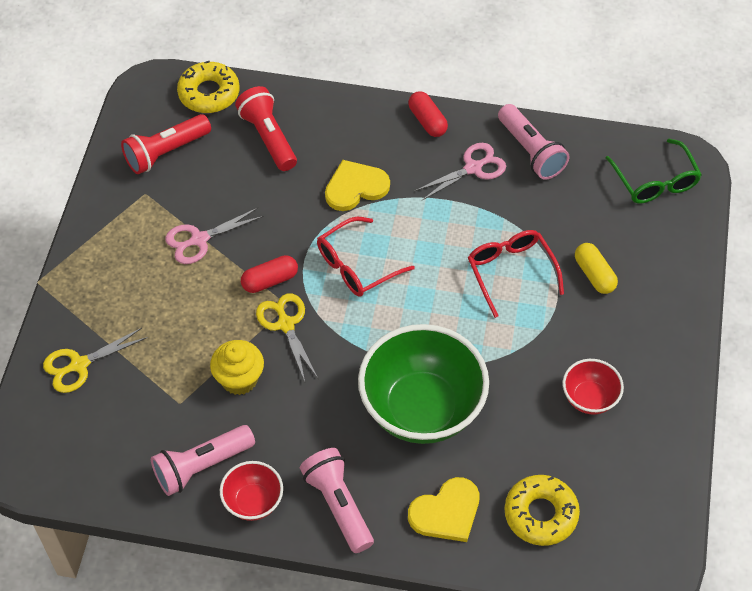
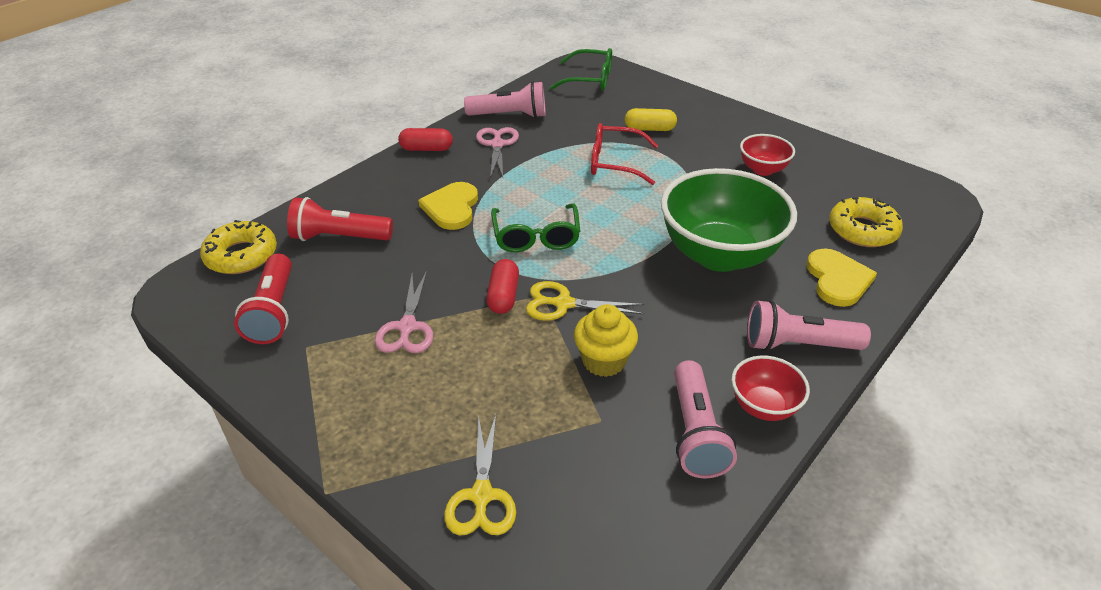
camera: 60 degrees left, 15 degrees down
(356, 265) = (536, 237): red glasses -> green glasses

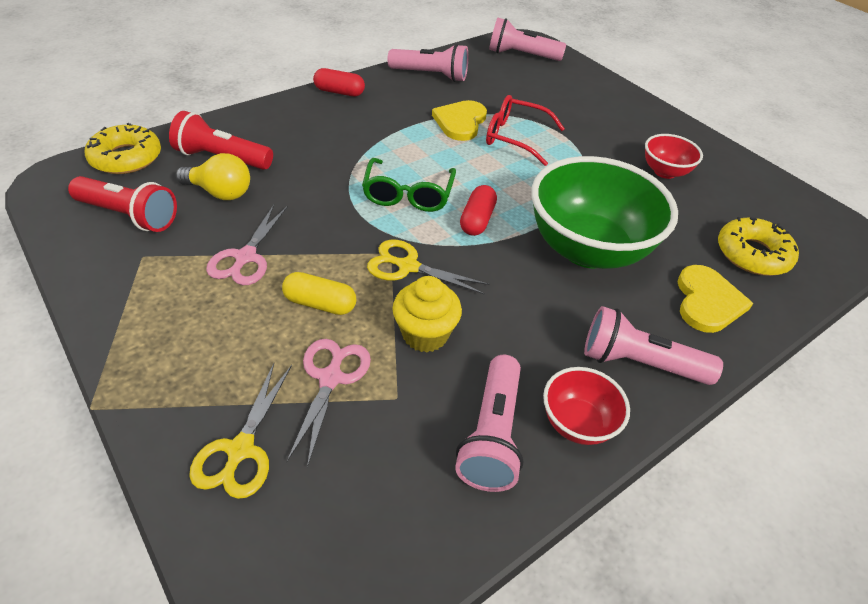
camera: 10 degrees right, 5 degrees up
(273, 311) = (129, 216): red flashlight -> red flashlight turned 75 degrees counterclockwise
(353, 271) = (220, 192): none -> yellow light bulb
(451, 208) = (339, 151): yellow heart -> yellow heart (460, 122)
(497, 144) = (407, 100): pink scissors -> pink scissors (331, 378)
(503, 296) = (351, 246): red capsule -> red capsule (477, 220)
(589, 79) = (521, 55): green glasses -> pink flashlight
(649, 129) = (562, 111): yellow capsule -> yellow capsule (320, 303)

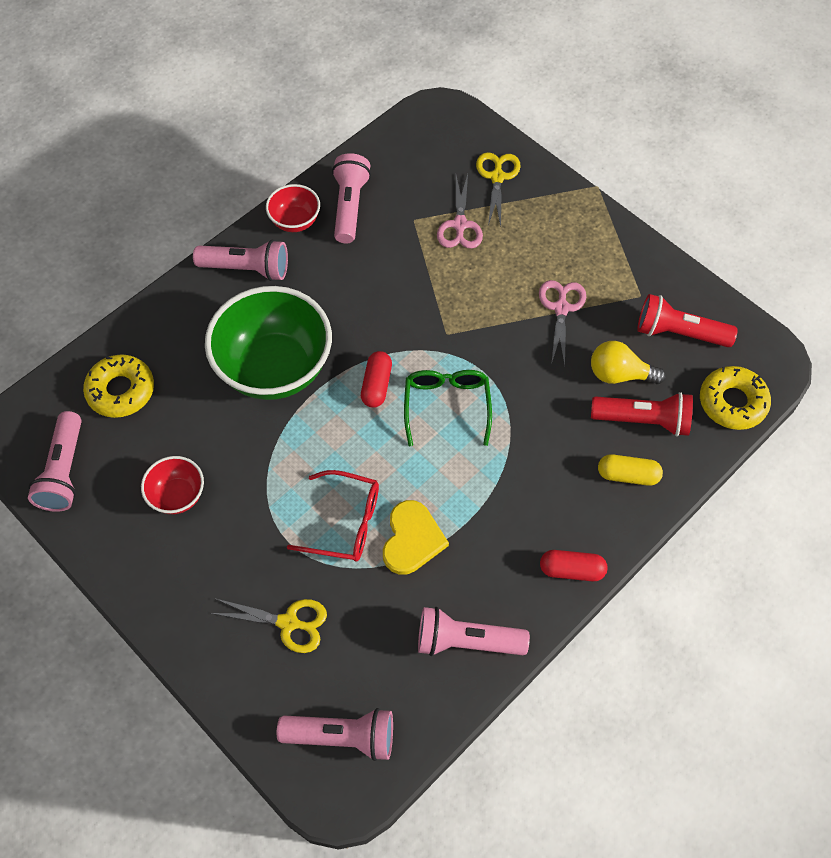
camera: 175 degrees right, 15 degrees up
(320, 303) = (487, 277): yellow capsule -> yellow capsule (627, 475)
(408, 266) = (428, 322): yellow scissors -> yellow scissors (288, 623)
(425, 334) = (403, 265): yellow cupcake -> none
(707, 301) = (179, 331): yellow heart -> none
(778, 201) = (64, 471): none -> pink flashlight

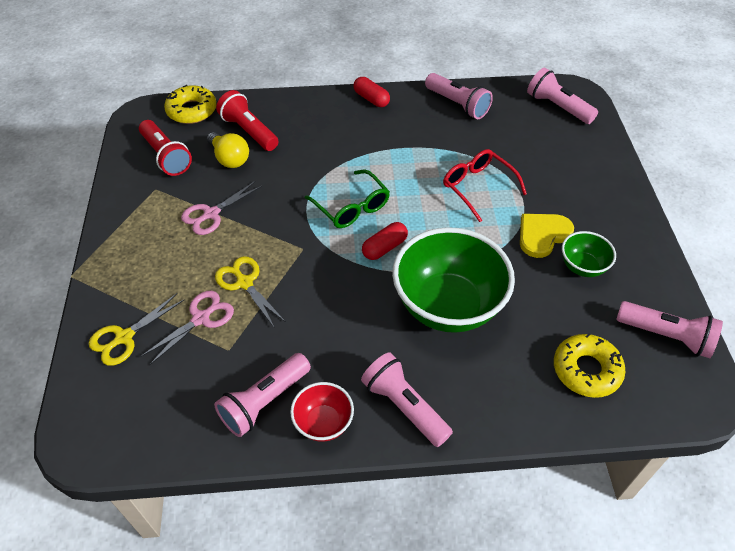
camera: 140 degrees left, 10 degrees down
(64, 471) = (666, 336): pink flashlight -> pink flashlight turned 75 degrees clockwise
(178, 496) = (582, 266): red bowl -> green bowl
(288, 623) = (552, 163): yellow scissors -> yellow scissors (244, 283)
(412, 539) = (444, 157): yellow heart -> yellow heart (542, 235)
(447, 406) = (351, 207): green glasses -> green glasses turned 75 degrees counterclockwise
(627, 475) = (291, 115): yellow capsule -> none

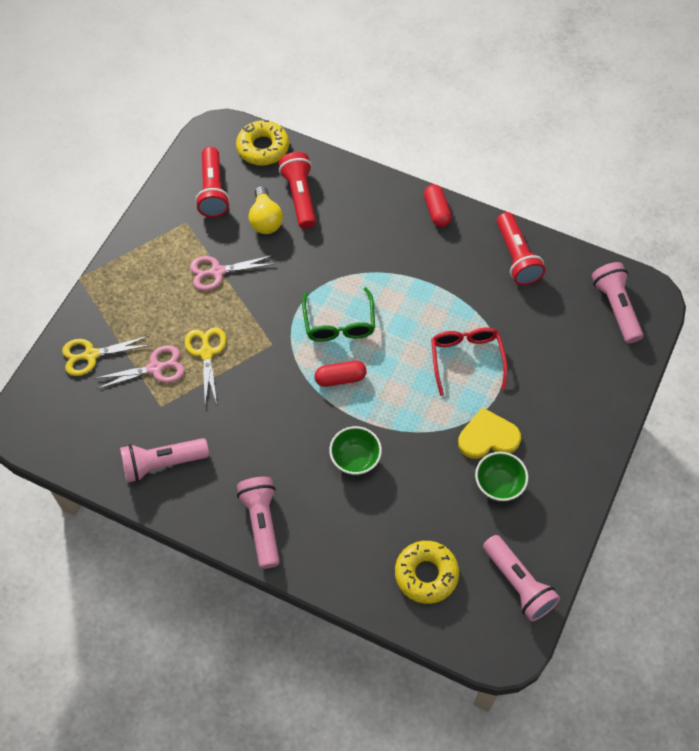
camera: 30 degrees right, 10 degrees up
(323, 423) = (194, 504): red bowl -> none
(448, 306) = (355, 459): green bowl -> green bowl, size x0.48
(457, 104) = (516, 257): pink flashlight -> red flashlight

